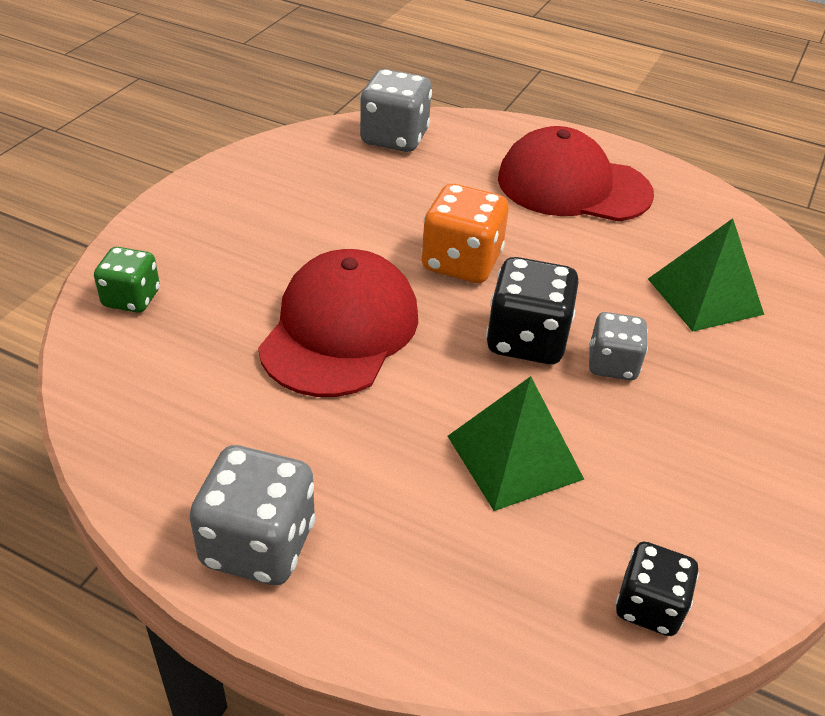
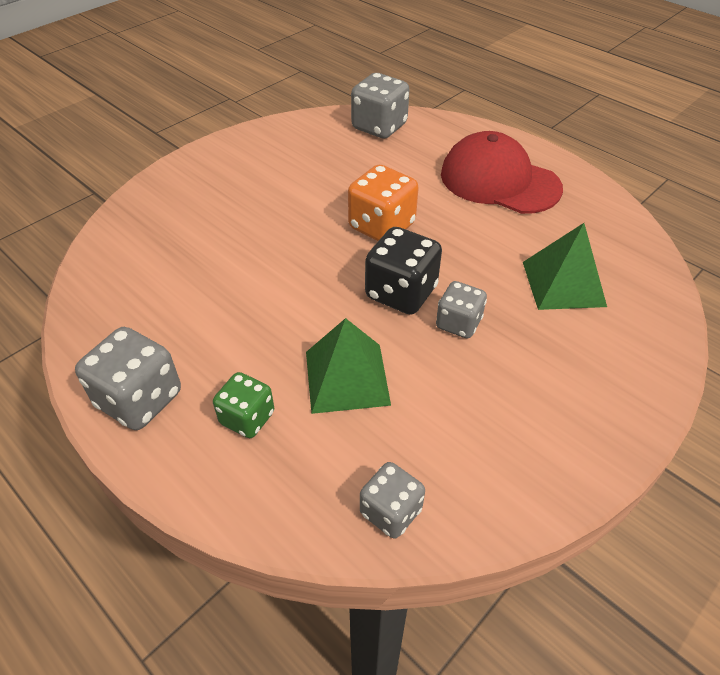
camera: 20 degrees right, 5 degrees up
(131, 298) = (142, 216): green dice -> green dice (247, 418)
(340, 330) = (269, 261): red cap -> none
(649, 606) = (391, 511): black dice -> grey dice

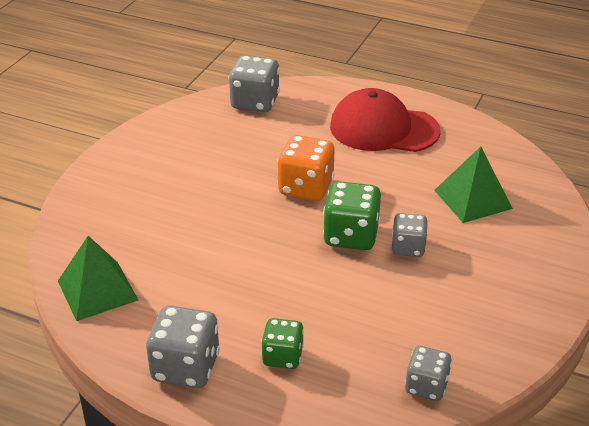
camera: 20 degrees left, 10 degrees down
(347, 378) = (343, 308): green pyramid -> green pyramid (97, 290)
(401, 293) = (351, 236): black dice -> green dice

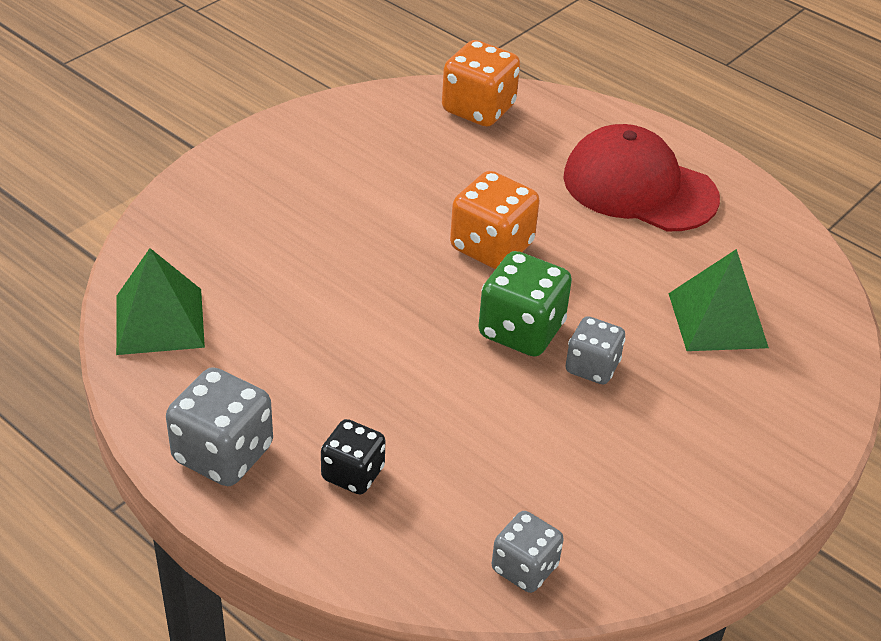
camera: 15 degrees right, 5 degrees up
(255, 102) = (478, 109): grey dice -> orange dice
(282, 356) = (353, 473): green dice -> black dice

